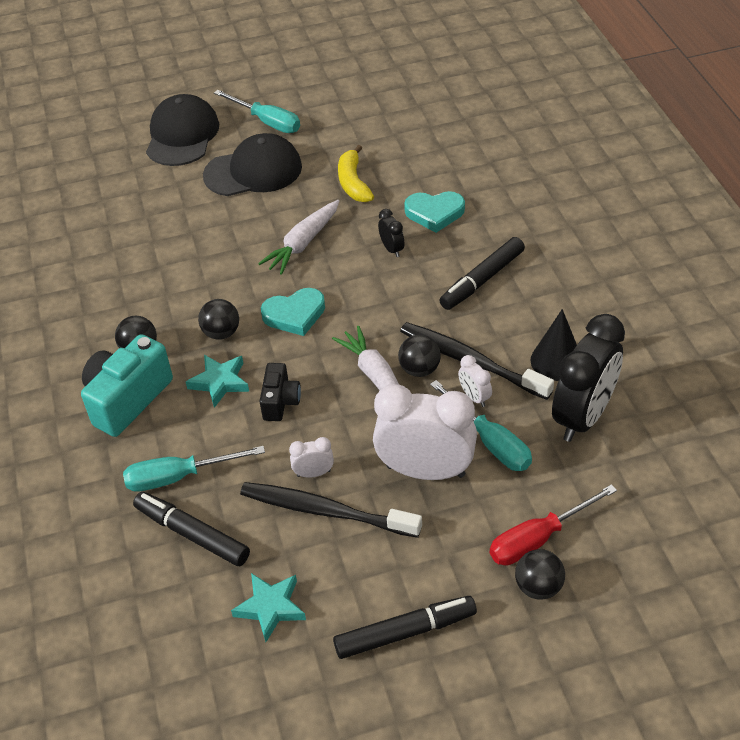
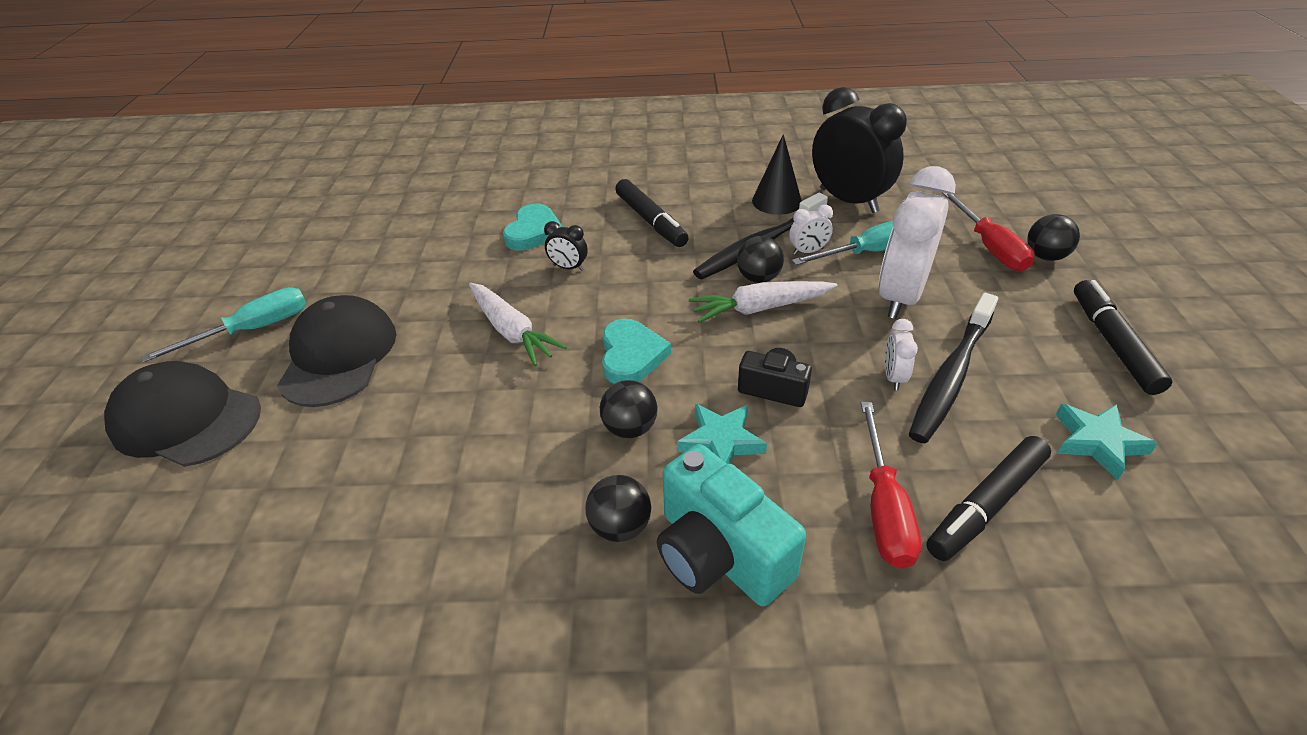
camera: 75 degrees left, 5 degrees down
(179, 477) = (883, 508): turquoise screwdriver -> red screwdriver
(353, 183) = (438, 277): yellow banana -> none
(392, 249) = (568, 267): black clock -> black clock turned 150 degrees counterclockwise

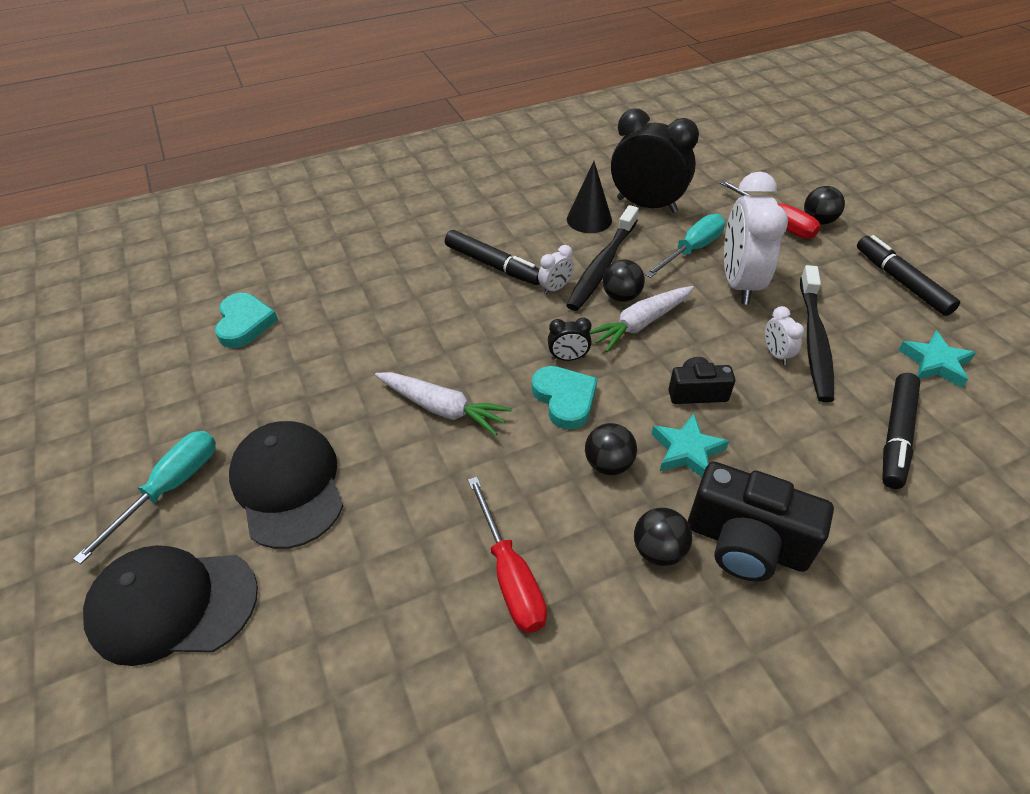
camera: 25 degrees left, 5 degrees up
(533, 232) = (391, 303): turquoise heart -> turquoise heart (244, 323)
(568, 267) = (450, 331): black clock -> black clock (568, 358)
(719, 554) = (746, 543): turquoise camera -> black camera
(808, 251) = (645, 261): white clock -> white clock (555, 288)
(883, 508) = (833, 462): red screwdriver -> red screwdriver (510, 575)

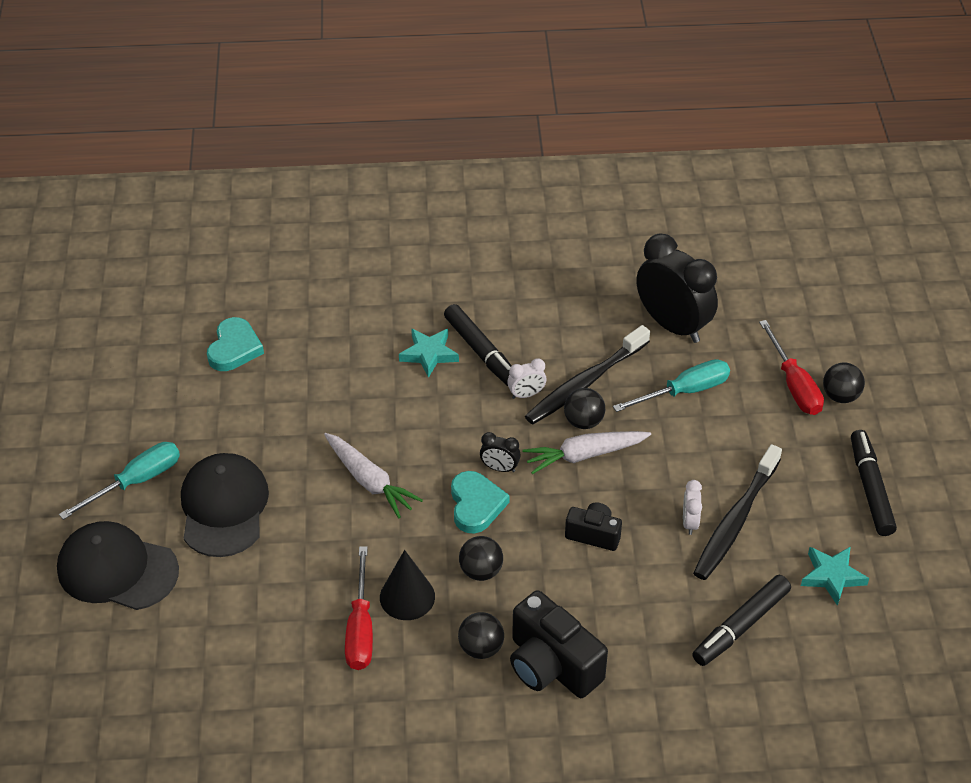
camera: 20 degrees right, 0 degrees up
(589, 219) = (603, 326): black cone -> black cone (407, 597)
(687, 451) = (552, 581): turquoise star -> turquoise star (429, 354)
(739, 283) = (706, 442): white clock -> none

